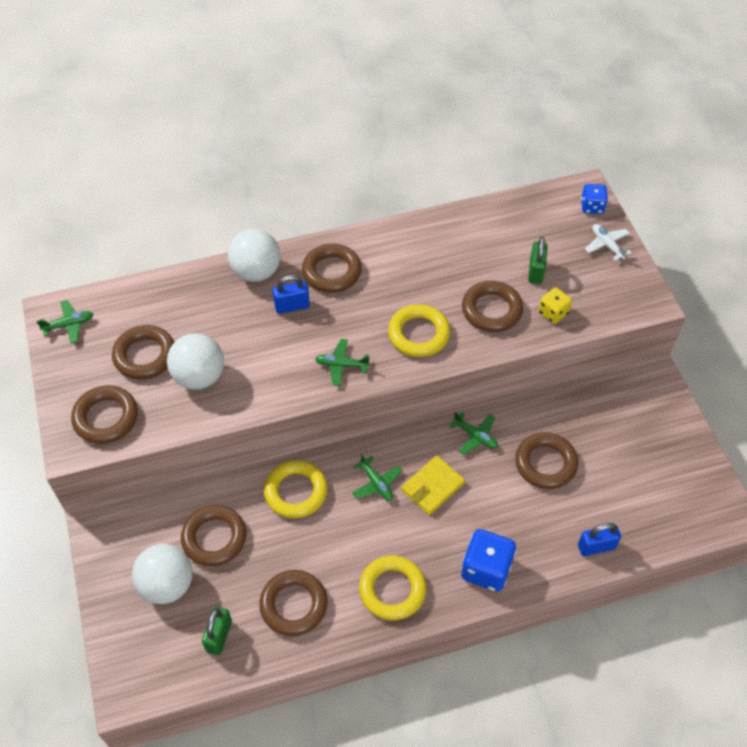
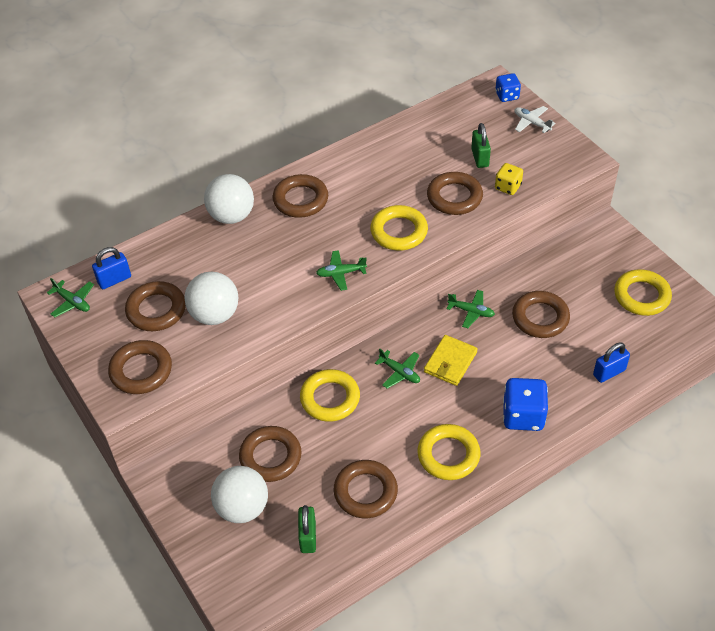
camera: 15 degrees left, 5 degrees down
(69, 325) = (73, 302): green plane -> green plane turned 75 degrees clockwise
(292, 306) = (276, 236): blue padlock -> blue padlock (114, 280)
(665, 469) = (641, 296): none -> yellow ring

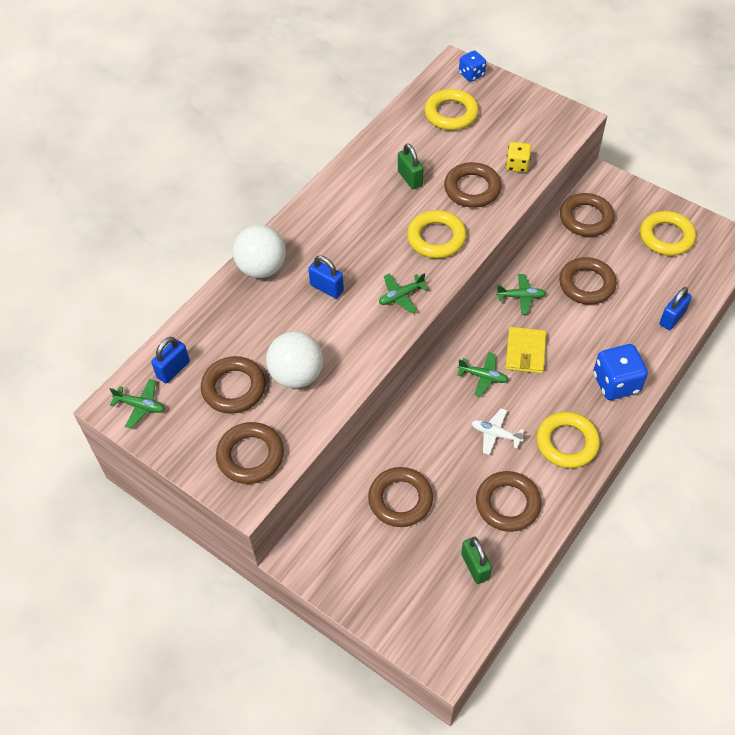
camera: 20 degrees left, 5 degrees up
(242, 508) = (398, 559): white ball -> none
(279, 248) = (327, 288): none -> blue padlock
(300, 200) = (323, 232): brown ring -> brown ring (586, 218)
(330, 398) = (429, 423): yellow ring -> yellow ring (451, 114)
(480, 158) = (476, 143): green padlock -> green padlock (410, 178)
(531, 123) = (508, 96): white plane -> white plane (495, 434)

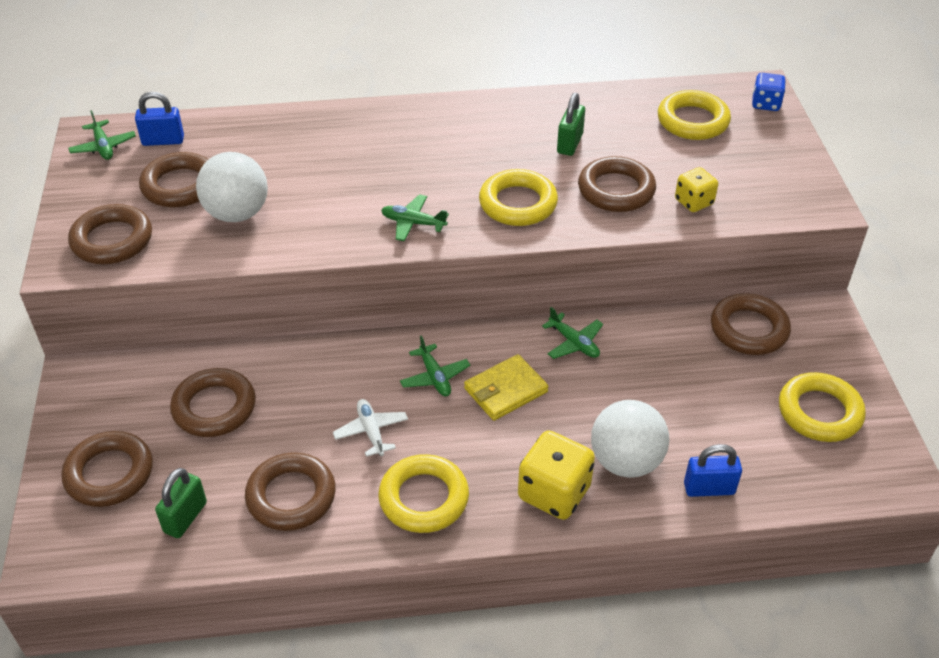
camera: 45 degrees right, 10 degrees down
(262, 268) = (338, 122): white ball -> white ball (625, 461)
(327, 288) = (363, 172): blue padlock -> none
(586, 284) = (659, 384): brown ring -> brown ring (109, 473)
(616, 383) = (554, 493): blue dice -> yellow dice

